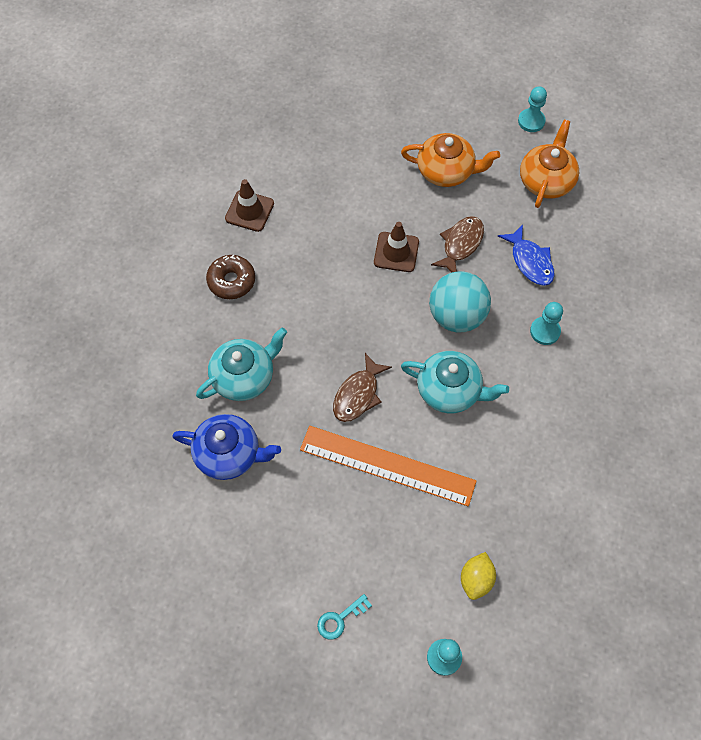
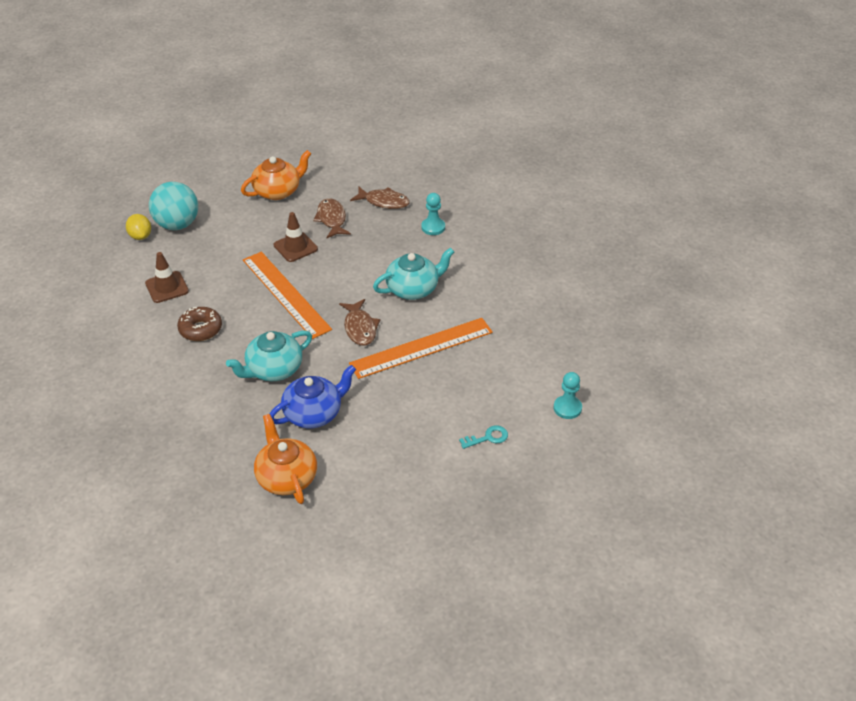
camera: 45 degrees left, 20 degrees down
(244, 377) = (273, 369): turquoise teapot -> turquoise teapot turned 135 degrees counterclockwise
(335, 300) = (286, 294): none -> orange ruler
(340, 619) = (487, 438): turquoise key -> turquoise key turned 120 degrees counterclockwise
(456, 316) = (372, 253): turquoise ball -> turquoise ball (177, 224)
(476, 579) = (539, 361): yellow lemon -> yellow lemon (140, 236)
(530, 261) = (384, 202): blue fish -> brown fish
(531, 121) = (301, 139): turquoise pawn -> none
(546, 181) = (346, 161): orange teapot -> orange teapot (286, 477)

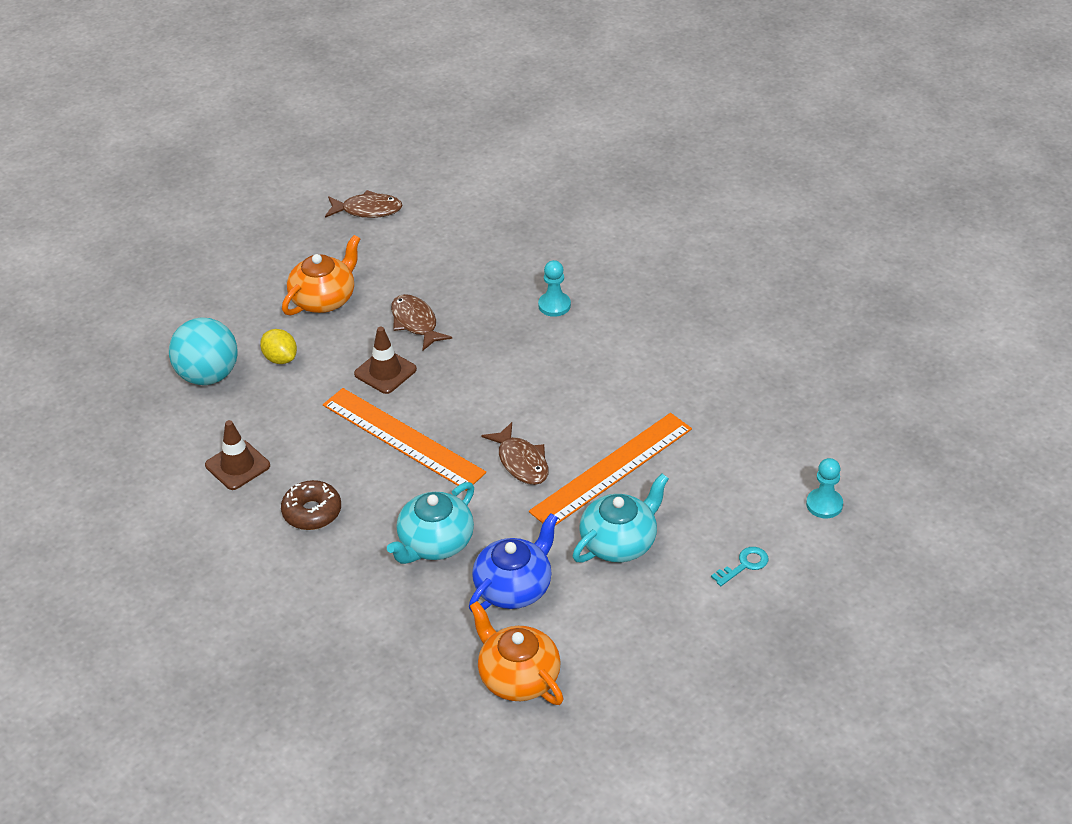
camera: 15 degrees left, 0 degrees up
(140, 236) = (165, 402): yellow lemon -> yellow lemon (280, 358)
(384, 202) = (474, 284): brown fish -> brown fish (368, 210)
(413, 289) = (566, 394): turquoise teapot -> turquoise teapot (619, 542)

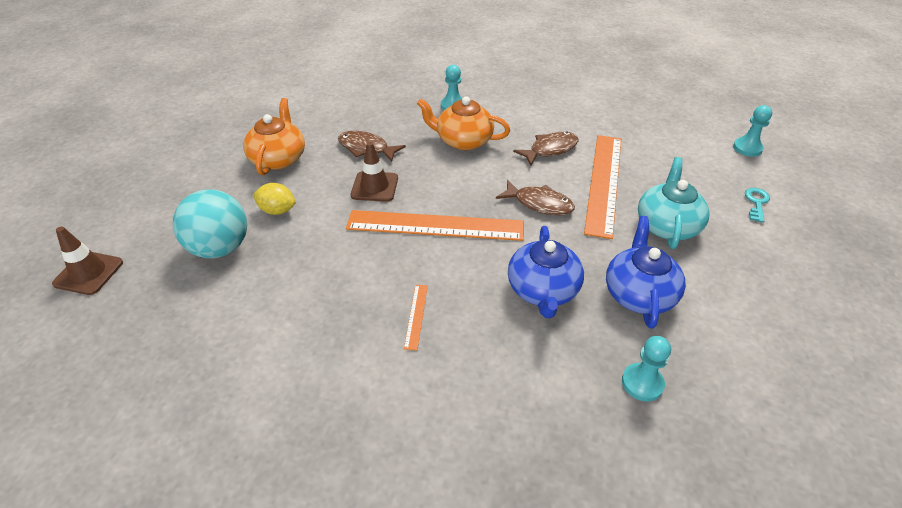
camera: 35 degrees left, 0 degrees up
(237, 465) = (311, 309): brown traffic cone -> brown traffic cone (89, 273)
(312, 512) = (416, 316): brown donut -> orange ruler
(368, 210) = (263, 97): brown fish -> brown fish (550, 149)
(433, 651) = (642, 383): none -> turquoise pawn
(435, 543) = (543, 290): turquoise teapot -> blue teapot
(518, 677) = (728, 365): orange teapot -> orange teapot (463, 141)

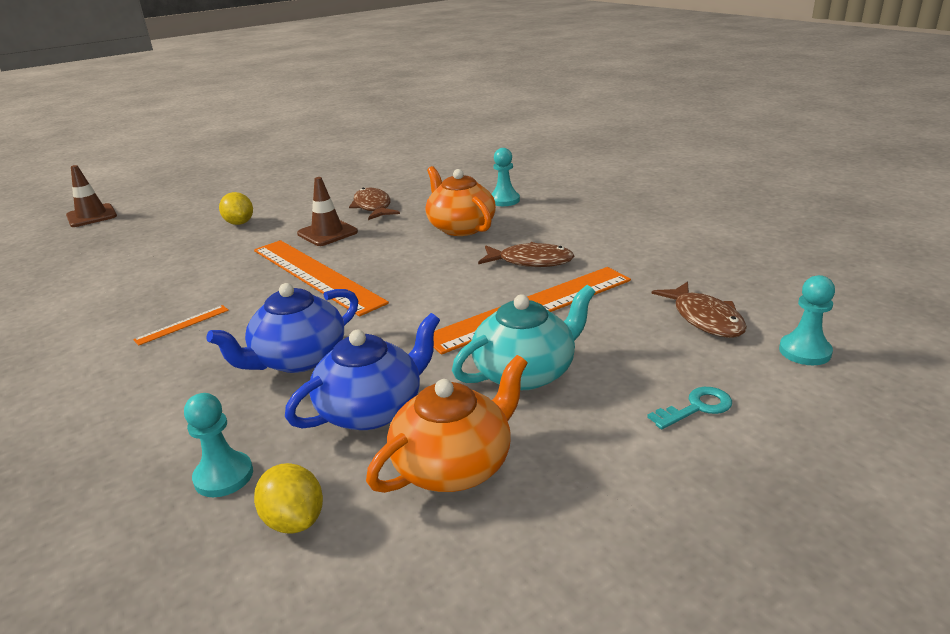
camera: 45 degrees right, 15 degrees down
(220, 248) = (168, 230): turquoise ball -> none
(278, 158) = (303, 193): orange teapot -> orange teapot (454, 465)
(539, 204) = (431, 297): brown fish -> brown fish (705, 319)
(714, 375) = (294, 520): none -> yellow lemon

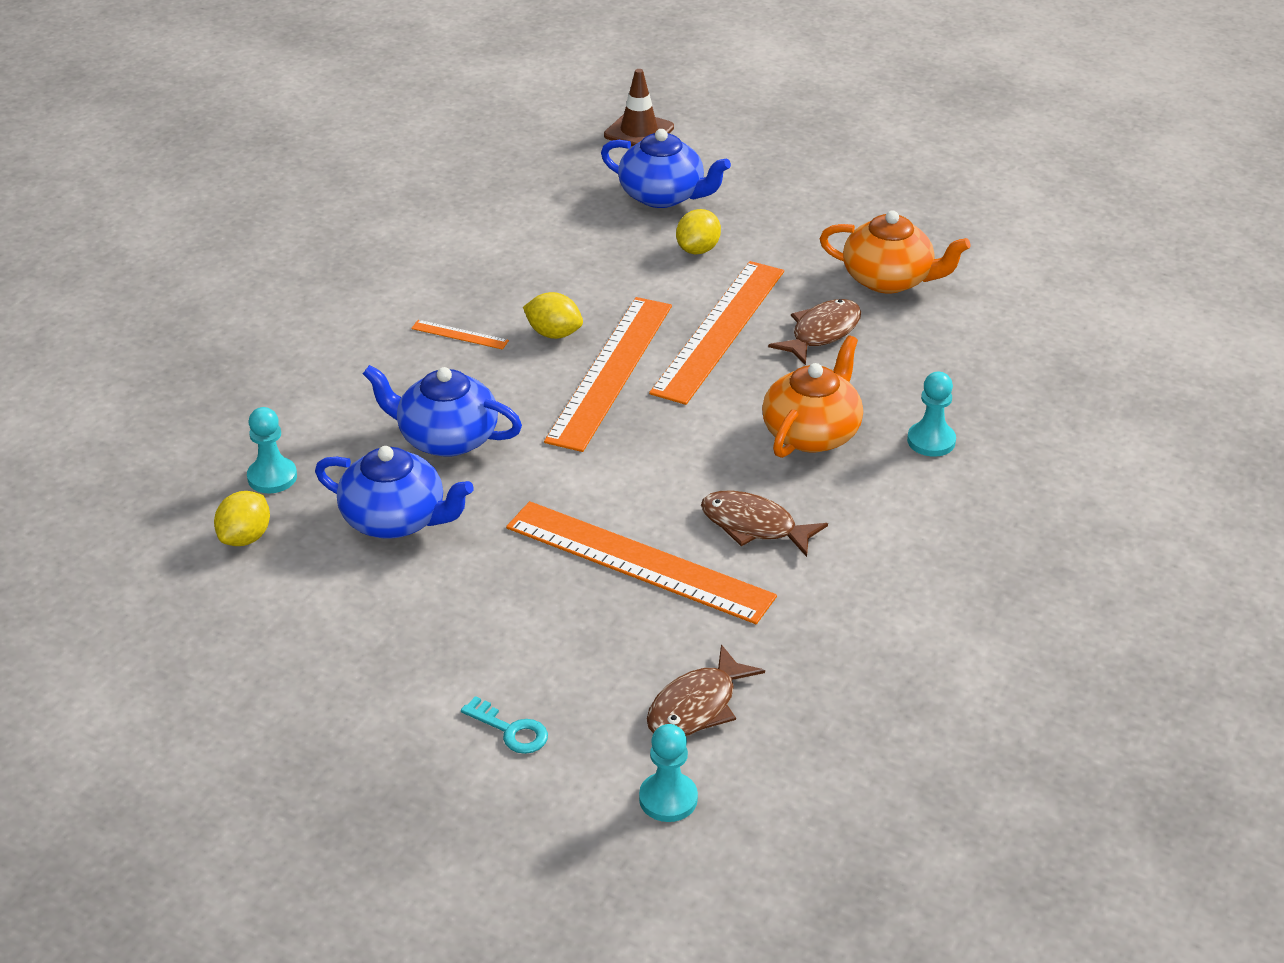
camera: 60 degrees right, 10 degrees up
(168, 222) = (663, 196): none -> blue teapot
(243, 286) = (554, 334): none -> yellow lemon
(327, 233) = (719, 330): brown traffic cone -> orange ruler
(454, 465) = (348, 598): orange teapot -> orange teapot (889, 279)
(526, 372) = (508, 597): turquoise teapot -> none
(531, 261) = (754, 526): brown fish -> brown fish turned 135 degrees clockwise

